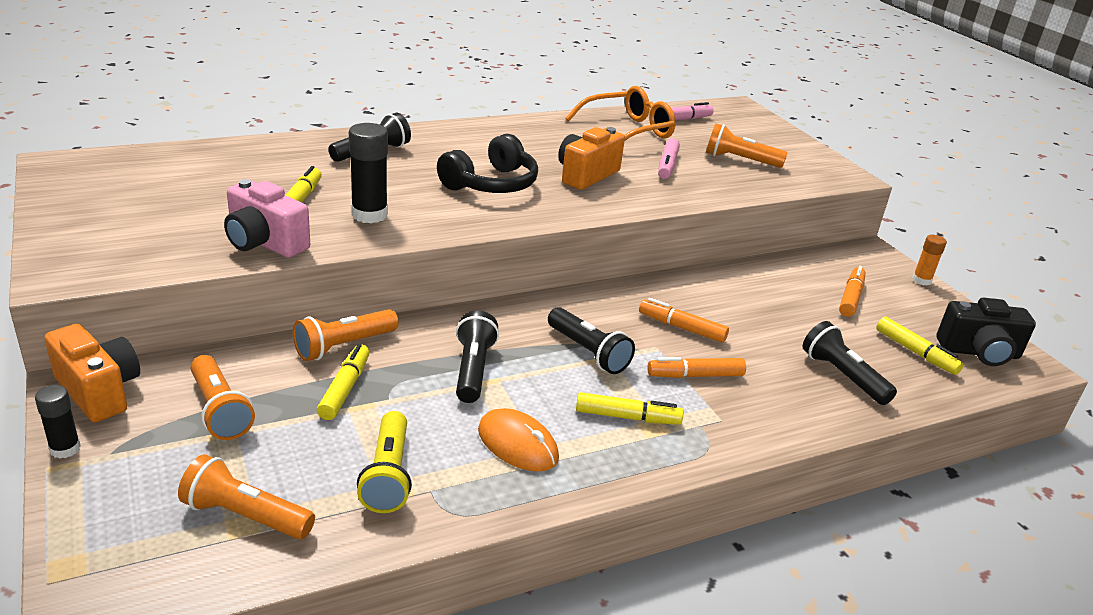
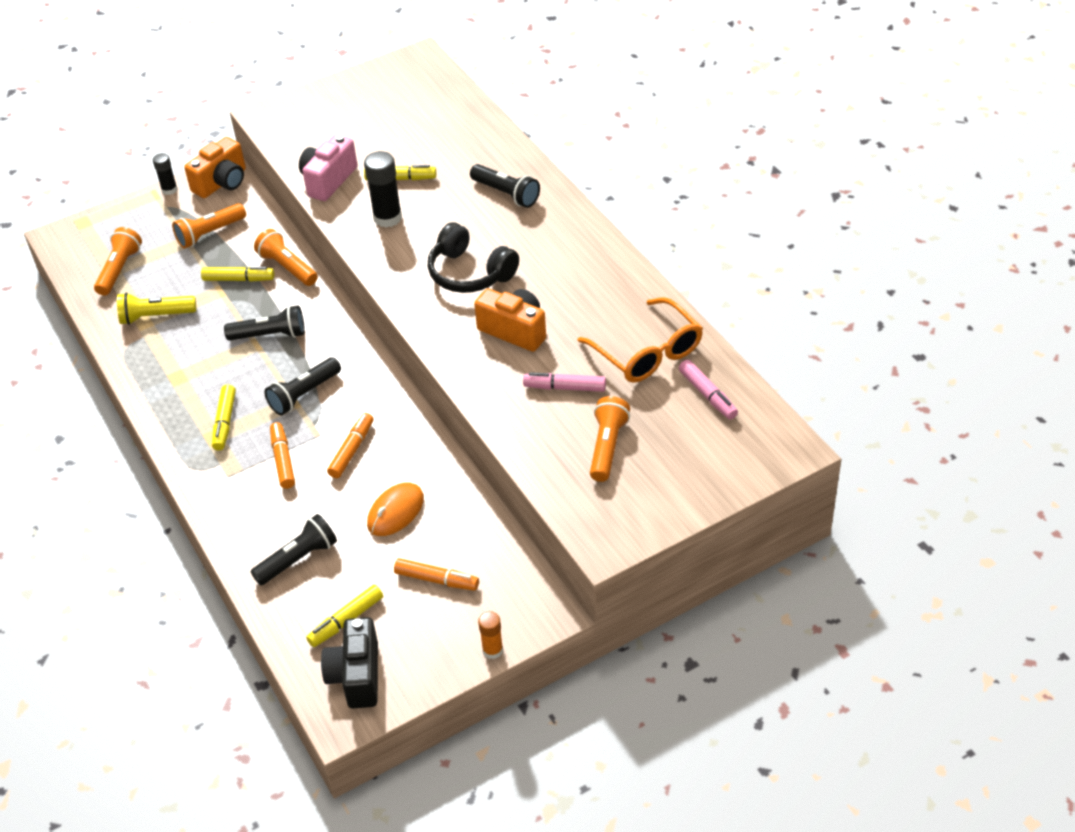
camera: 90 degrees right, 15 degrees up
(517, 444) = (189, 369): orange mouse -> orange mouse (395, 511)

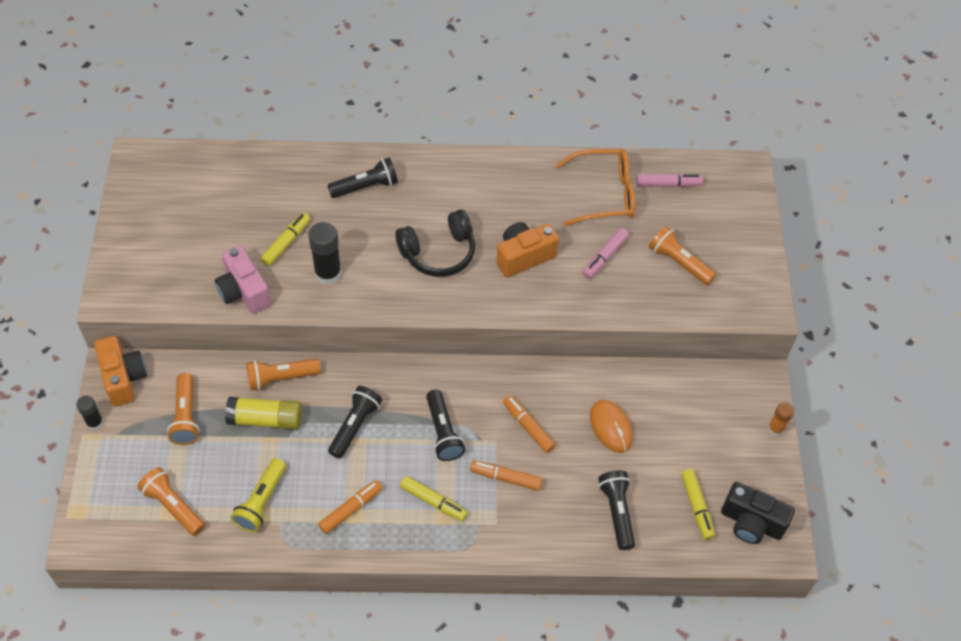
camera: 65 degrees left, 10 degrees up
(238, 279) = (266, 419): yellow marker -> yellow glue stick
(436, 580) = (692, 432): orange marker -> orange marker (351, 509)

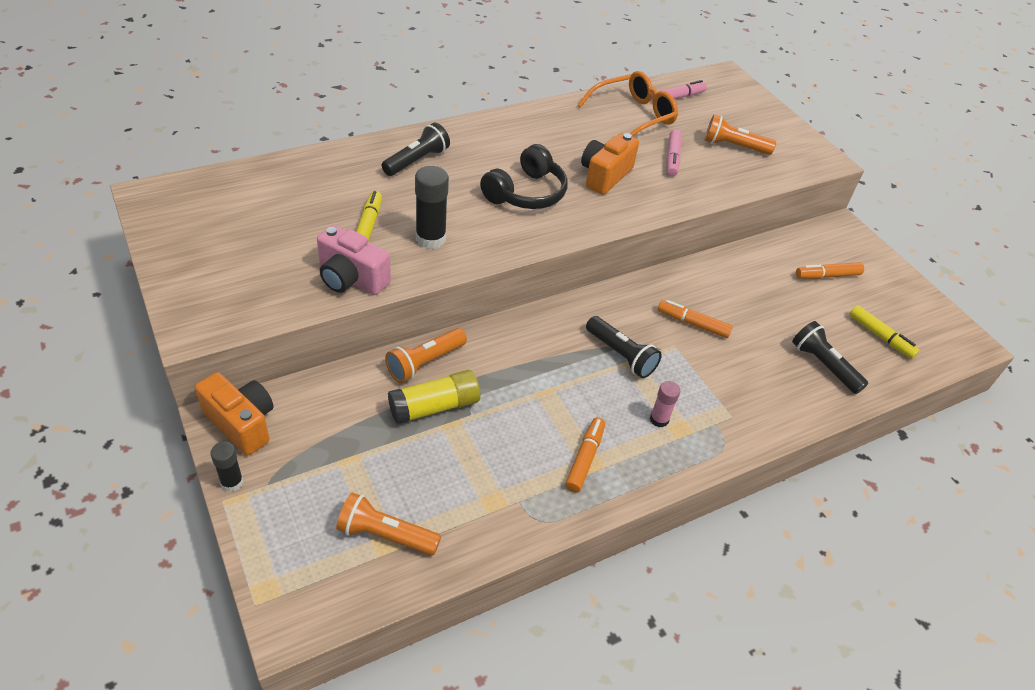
camera: 30 degrees left, 10 degrees down
(186, 416) = (341, 436): orange flashlight -> none
(261, 501) = (484, 489): yellow flashlight -> none
(355, 426) = (532, 380): black flashlight -> none
(433, 501) = (659, 419): yellow marker -> pink glue stick
(506, 478) = (708, 373): orange marker -> orange marker (827, 276)
(611, 427) = (761, 300): orange mouse -> none
(751, 523) = (930, 333): black camera -> none
(776, 429) = (884, 257): orange glue stick -> none

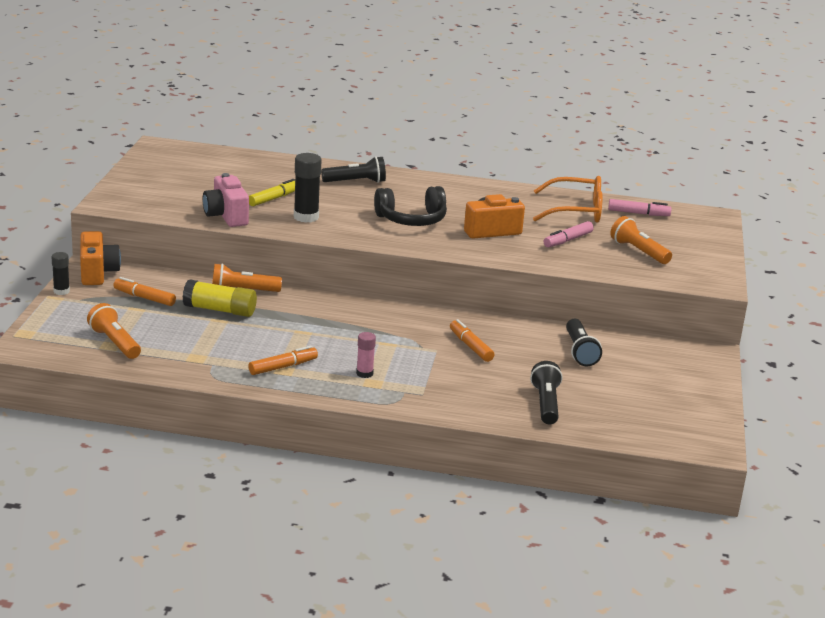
camera: 40 degrees right, 20 degrees down
(621, 355) = (386, 338): black flashlight -> black flashlight (579, 351)
(827, 276) = (640, 368): orange marker -> orange marker (144, 298)
(880, 336) = (628, 411): yellow marker -> none

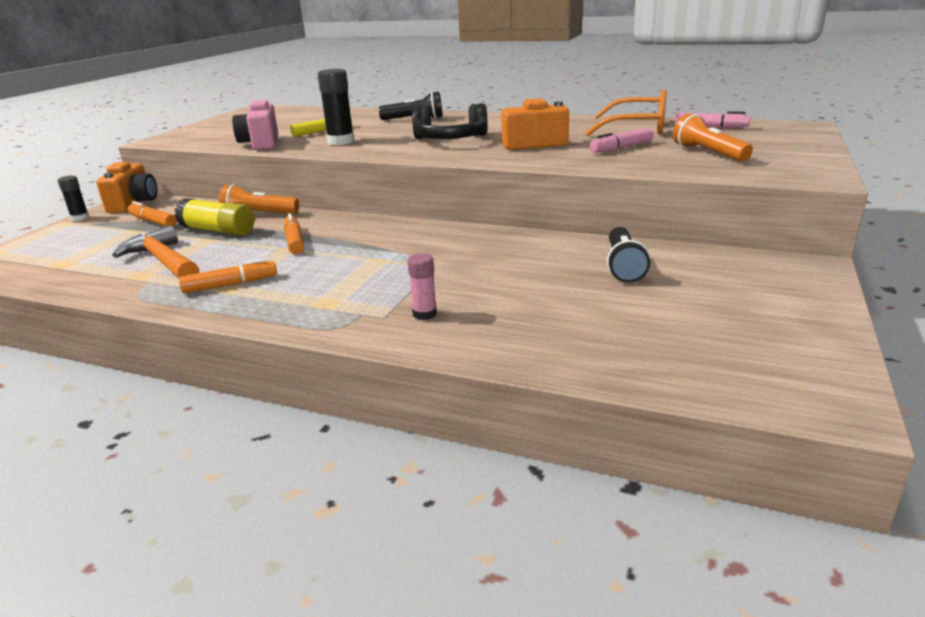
camera: 15 degrees right, 0 degrees up
(115, 343) = (71, 261): orange flashlight -> none
(201, 343) = (163, 261): none -> orange hammer
(364, 373) = (325, 292): pink glue stick -> pink glue stick (424, 314)
(470, 346) = (480, 262): orange marker -> orange marker (294, 241)
(546, 404) = (556, 331): black flashlight -> none

